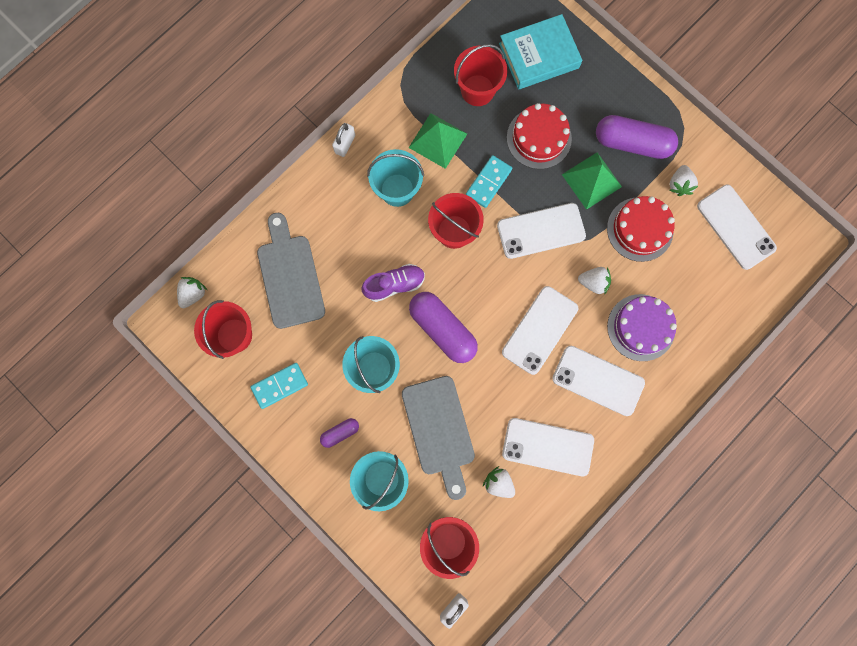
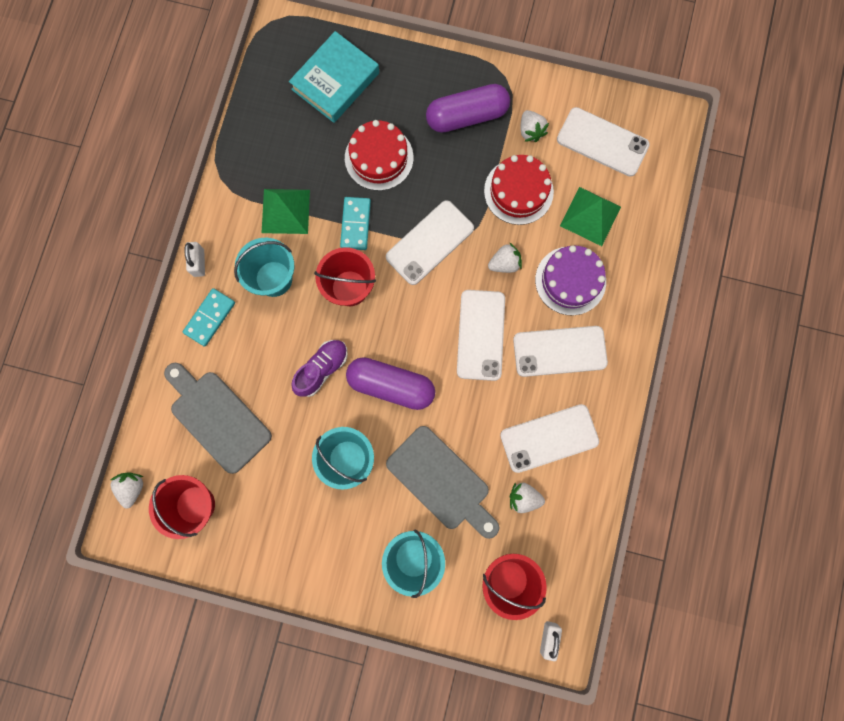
camera: 30 degrees left, 0 degrees up
(280, 385) = (267, 527): turquoise domino -> turquoise domino (210, 318)
(340, 433) = (350, 538): purple capsule -> none
(477, 90) = (296, 144): red bucket -> none
(591, 180) = (449, 170): green pyramid -> green pyramid (590, 216)

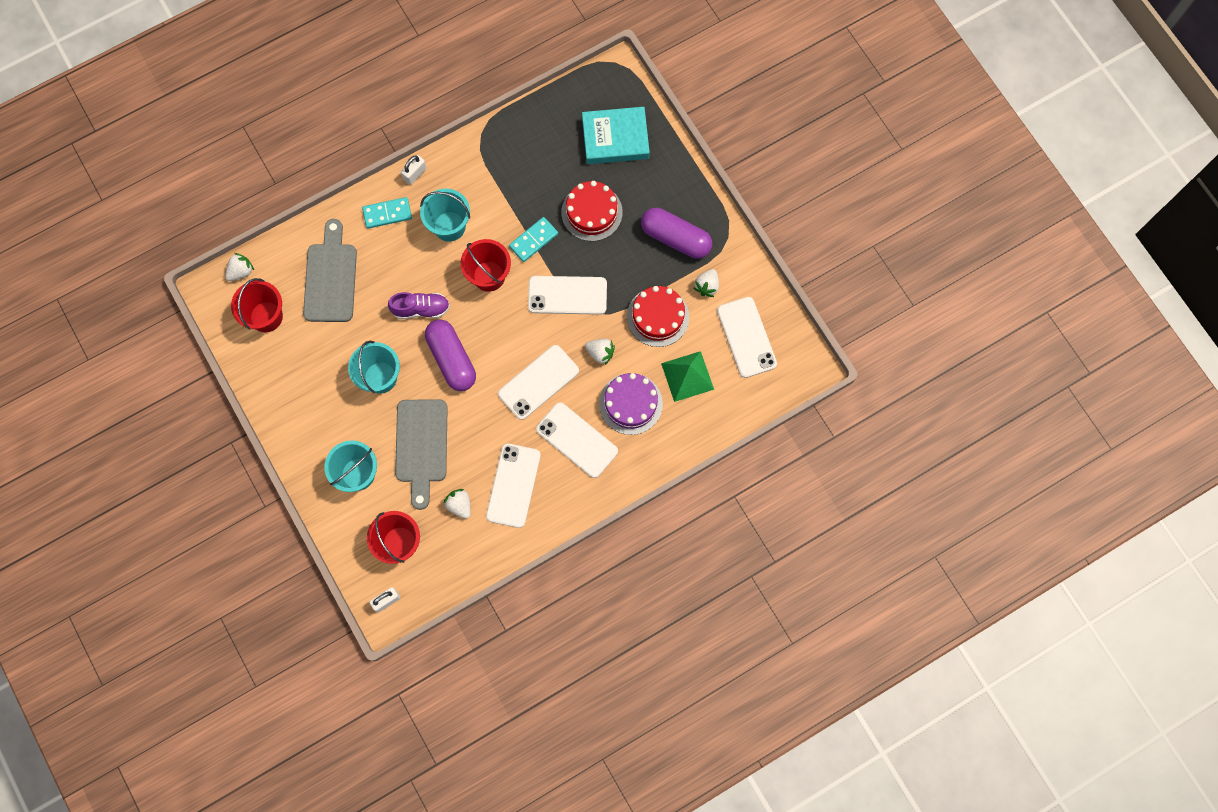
camera: 45 degrees right, 5 degrees down
(285, 211) = (499, 191): green pyramid -> none
(549, 438) = (513, 485): white phone -> white phone turned 75 degrees clockwise

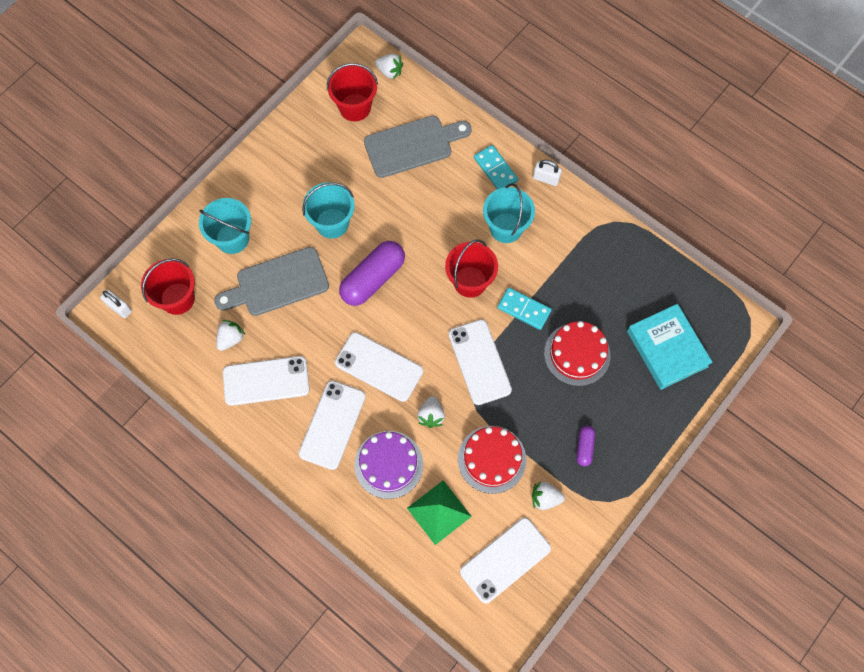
camera: 70 degrees right, 5 degrees down
(421, 309) = (412, 233): purple shoe -> none
(675, 238) = (584, 447): purple capsule -> purple capsule, size x0.49

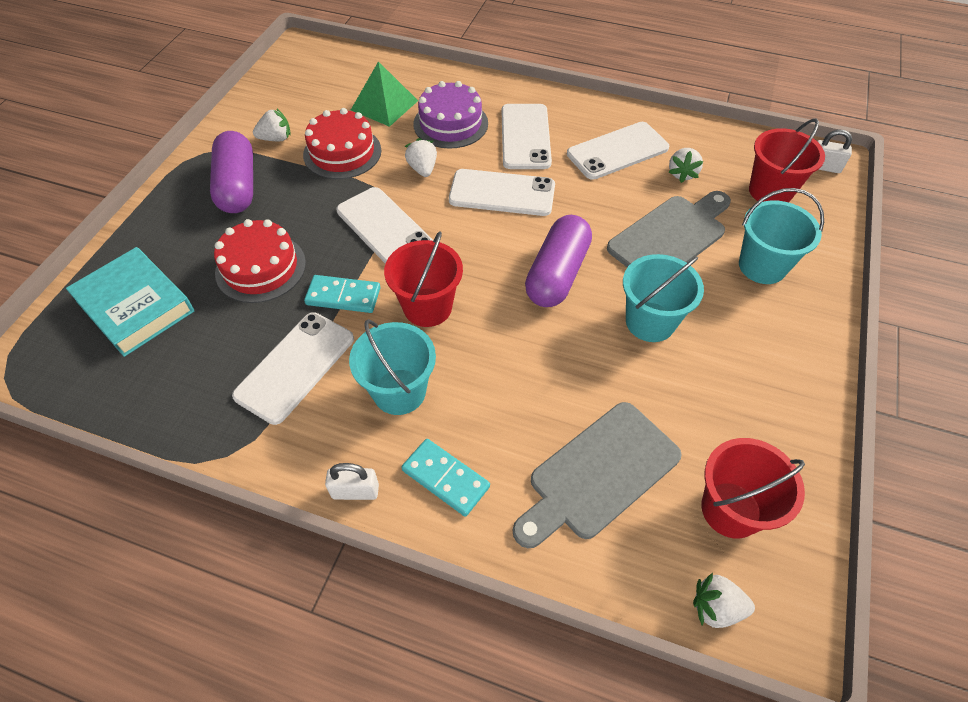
camera: 160 degrees right, 15 degrees down
(505, 560) = (307, 91): white phone -> white phone (295, 367)
(584, 447) = (238, 186): purple capsule -> purple capsule, size x2.05

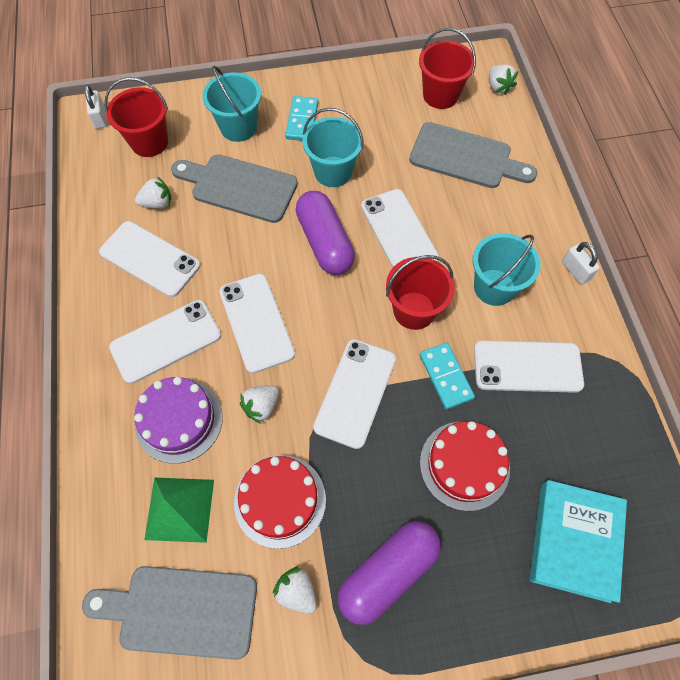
camera: 120 degrees left, 10 degrees up
(320, 87) = (181, 611): none -> grey cutting board
(445, 478) = (529, 229): turquoise domino -> turquoise domino (302, 121)
(528, 342) = (399, 232): none -> white phone
(557, 274) = (325, 242): purple capsule -> purple capsule turned 75 degrees clockwise

